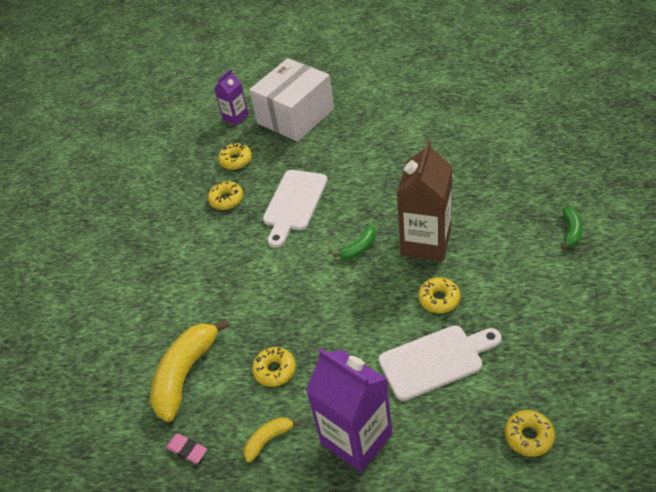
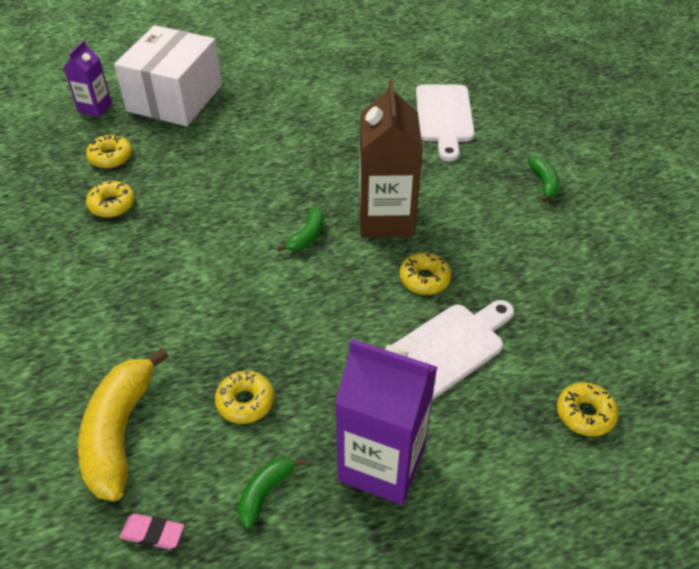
camera: 25 degrees left, 0 degrees up
(268, 440) = (265, 492): yellow banana -> green banana
(294, 204) = (205, 197): white cutting board -> white cutting board (444, 117)

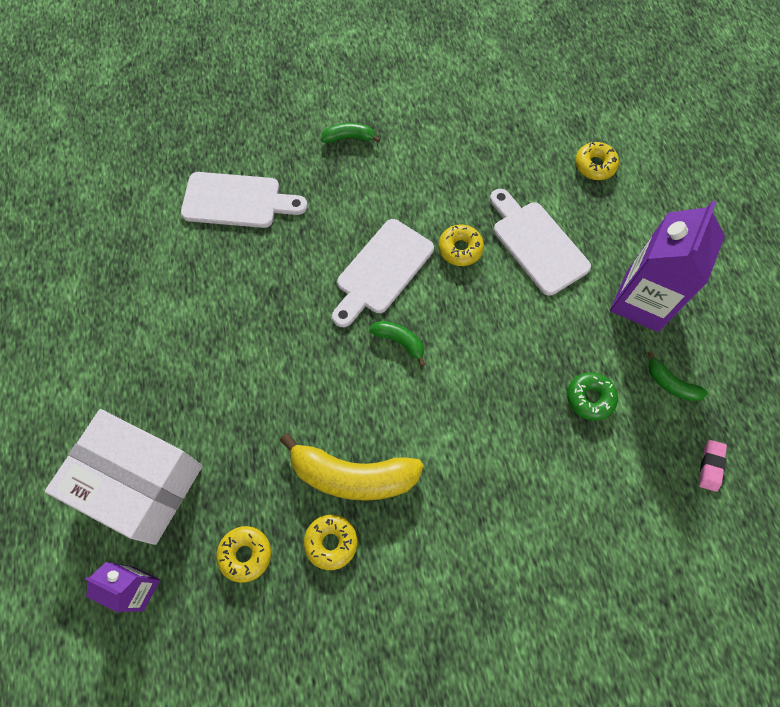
camera: 85 degrees left, 20 degrees up
(120, 432) = (623, 501): yellow banana -> yellow banana (352, 475)
(245, 402) = (590, 398): yellow donut -> green donut
(386, 218) = (382, 270): brown carton -> white cutting board

